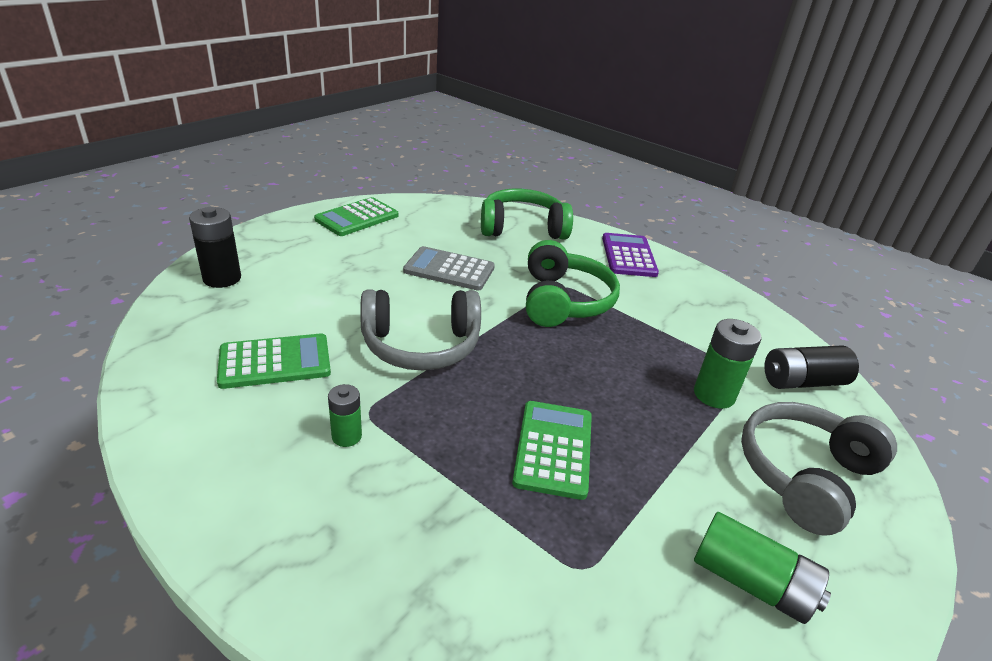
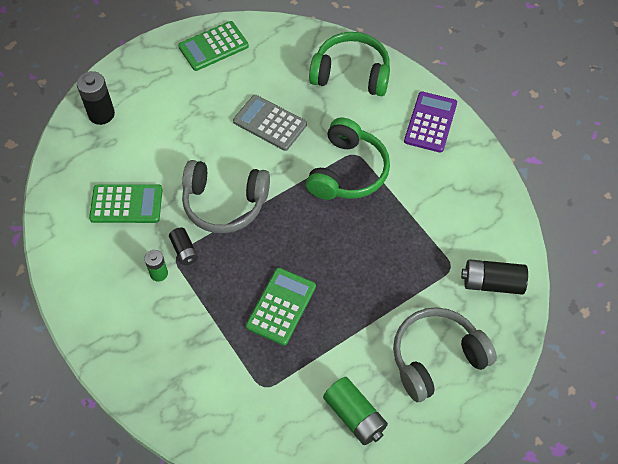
camera: 20 degrees right, 25 degrees up
(379, 403) = (184, 250): none -> black battery
(714, 395) = (414, 283): green battery -> none

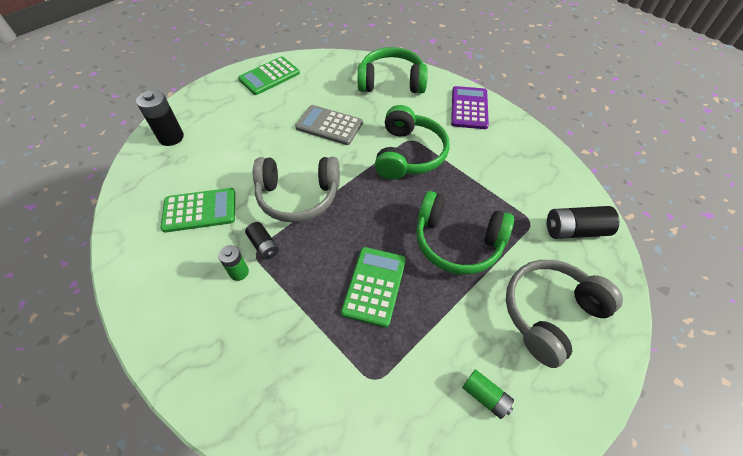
camera: 10 degrees left, 5 degrees down
(354, 416) = (485, 396): green battery -> green battery, size x0.61
(371, 276) = (457, 242): none -> green headphones

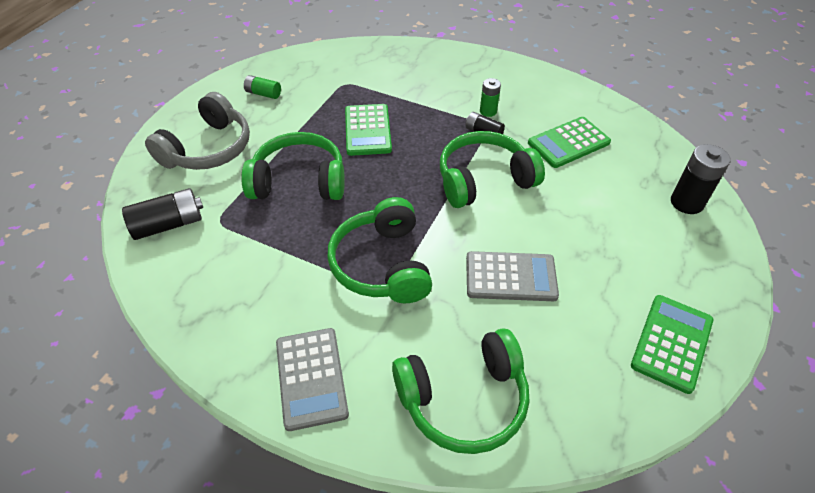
camera: 160 degrees right, 5 degrees down
(298, 196) = (484, 180): grey headphones -> green headphones
(469, 108) = (311, 378): purple calculator -> grey calculator

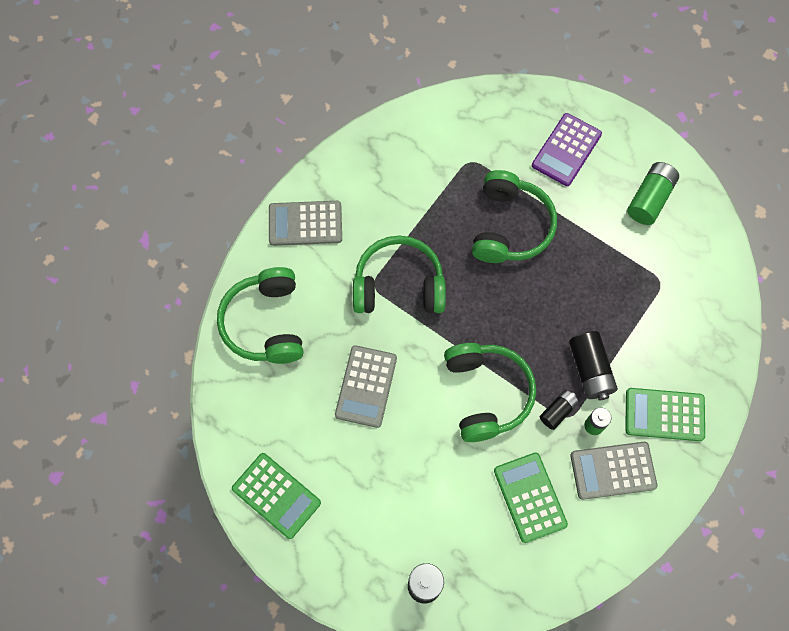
camera: 100 degrees right, 20 degrees up
(169, 224) = (472, 123): black battery -> black battery (590, 370)
(208, 149) = (566, 150): grey headphones -> purple calculator
(263, 94) = (650, 199): green battery -> green battery, size x1.63
(368, 130) = (576, 295): green calculator -> green calculator (664, 415)
(522, 98) = (613, 470): none -> grey calculator

